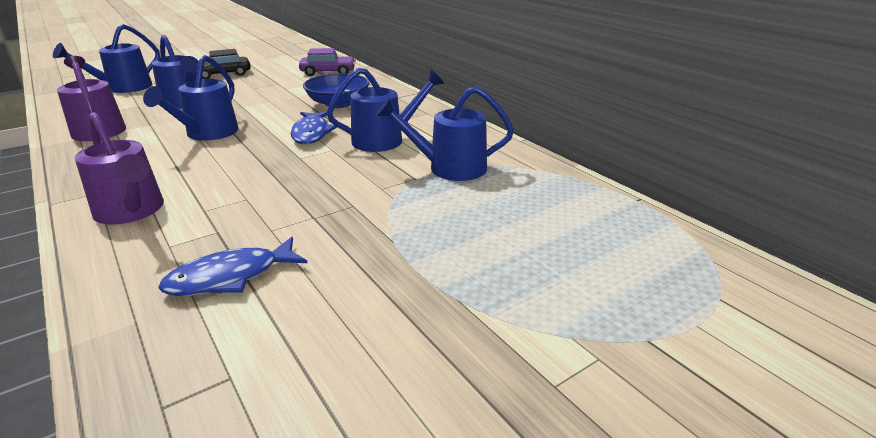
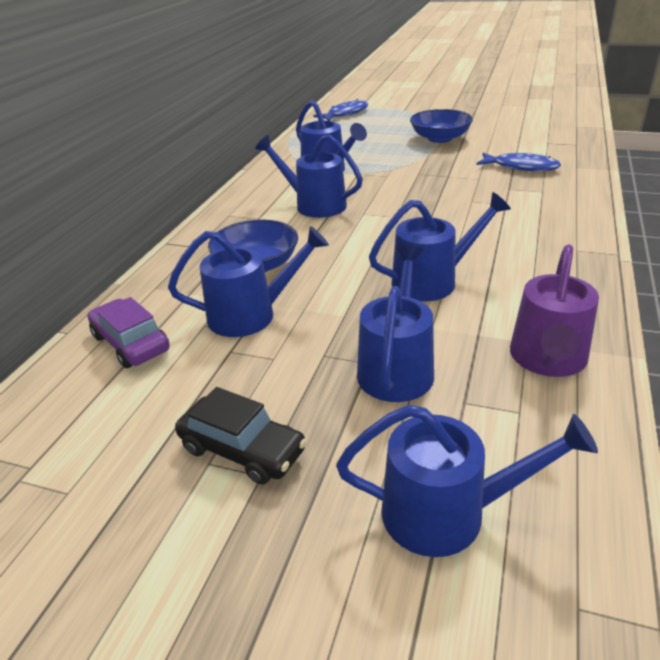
camera: 125 degrees left, 5 degrees up
(132, 211) = (554, 221): purple watering can -> none
(293, 92) = (252, 315): none -> blue watering can
(311, 133) = (349, 236): blue fish -> blue fish (345, 114)
(431, 282) = (440, 138): none -> blue bowl

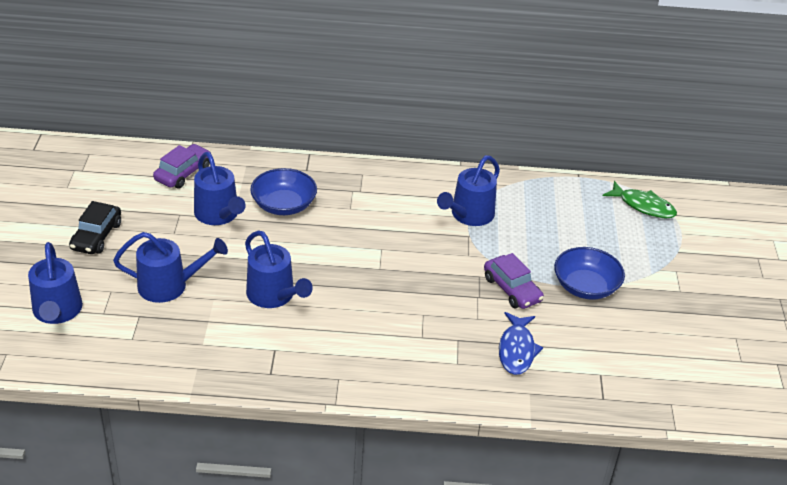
camera: 70 degrees right, 5 degrees up
(314, 205) = (392, 218): blue watering can -> none
(345, 114) = (643, 206): blue fish -> green fish
(439, 163) = (512, 289): none -> purple car
(548, 360) = (182, 353): purple watering can -> none

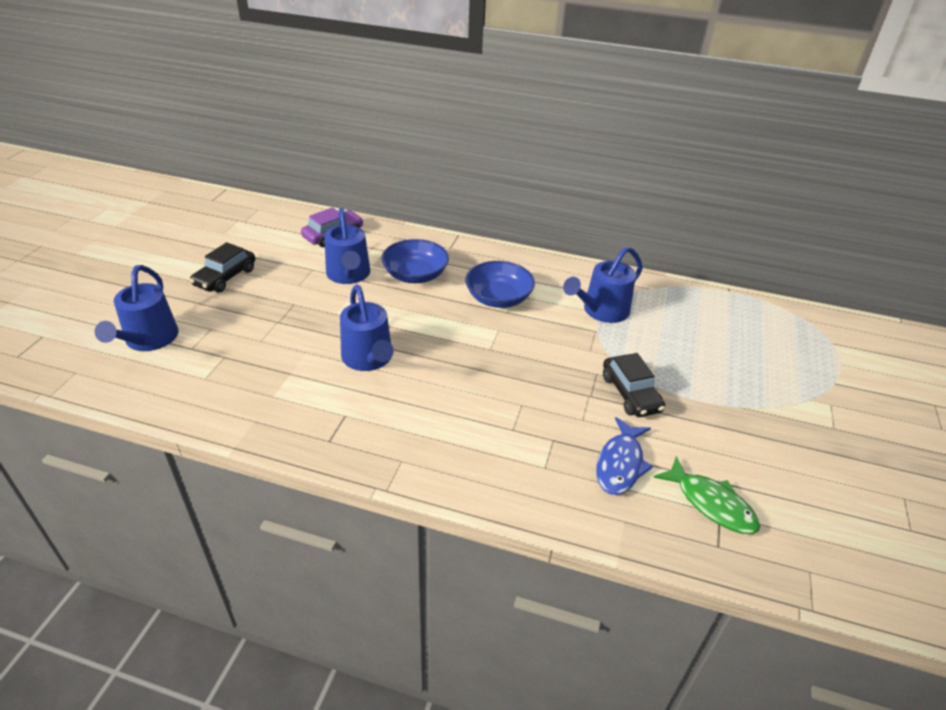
camera: 15 degrees right, 0 degrees up
(170, 286) = (269, 332): blue watering can -> none
(512, 289) = (630, 393): purple car -> black car
(585, 286) = (718, 404): blue bowl -> blue bowl (498, 298)
(643, 206) = (798, 329): green fish -> green fish (711, 504)

